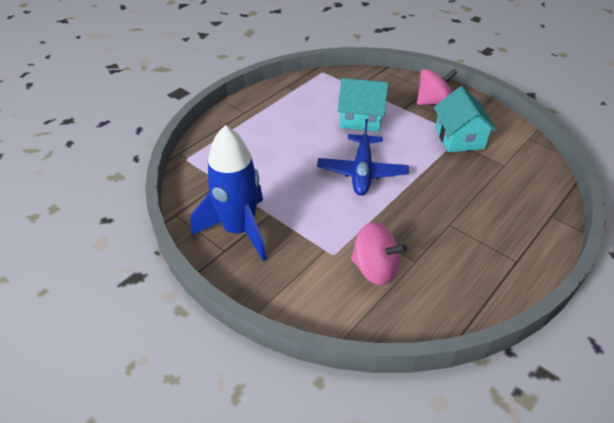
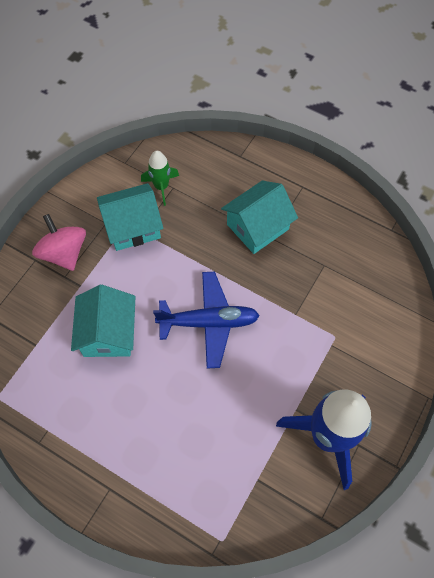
camera: 100 degrees left, 20 degrees up
(375, 269) = (343, 298): pink spinning top -> none
(461, 216) = (257, 227): none -> turquoise house
(504, 158) = (161, 187): none -> green rocket

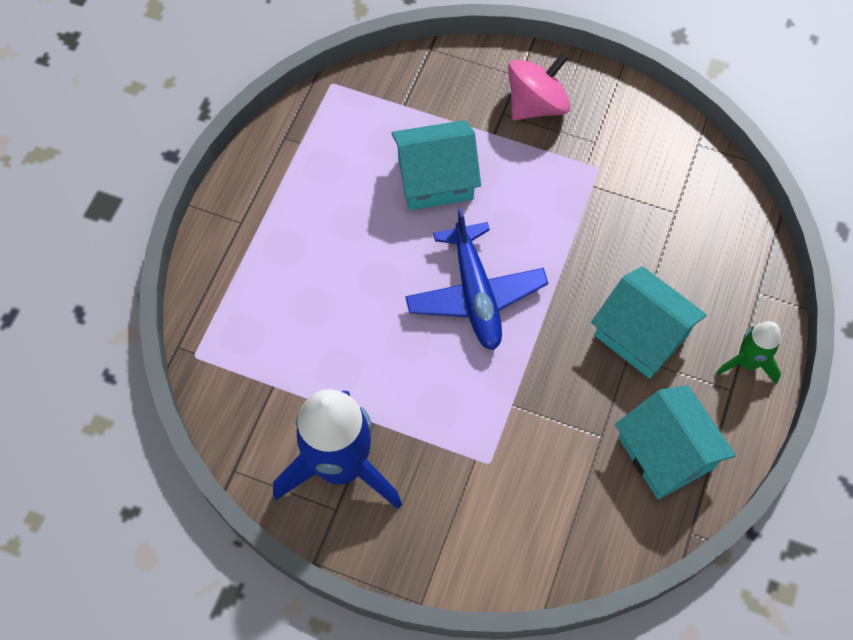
camera: 80 degrees right, 0 degrees up
(133, 226) = (597, 175): turquoise house -> turquoise house (666, 453)
(161, 187) = (672, 198): green rocket -> green rocket (747, 362)

